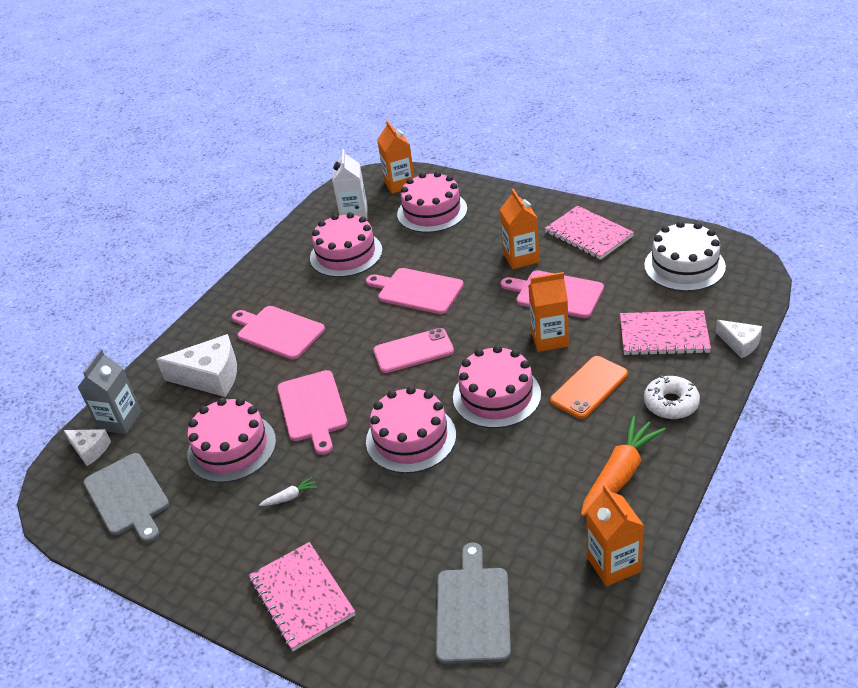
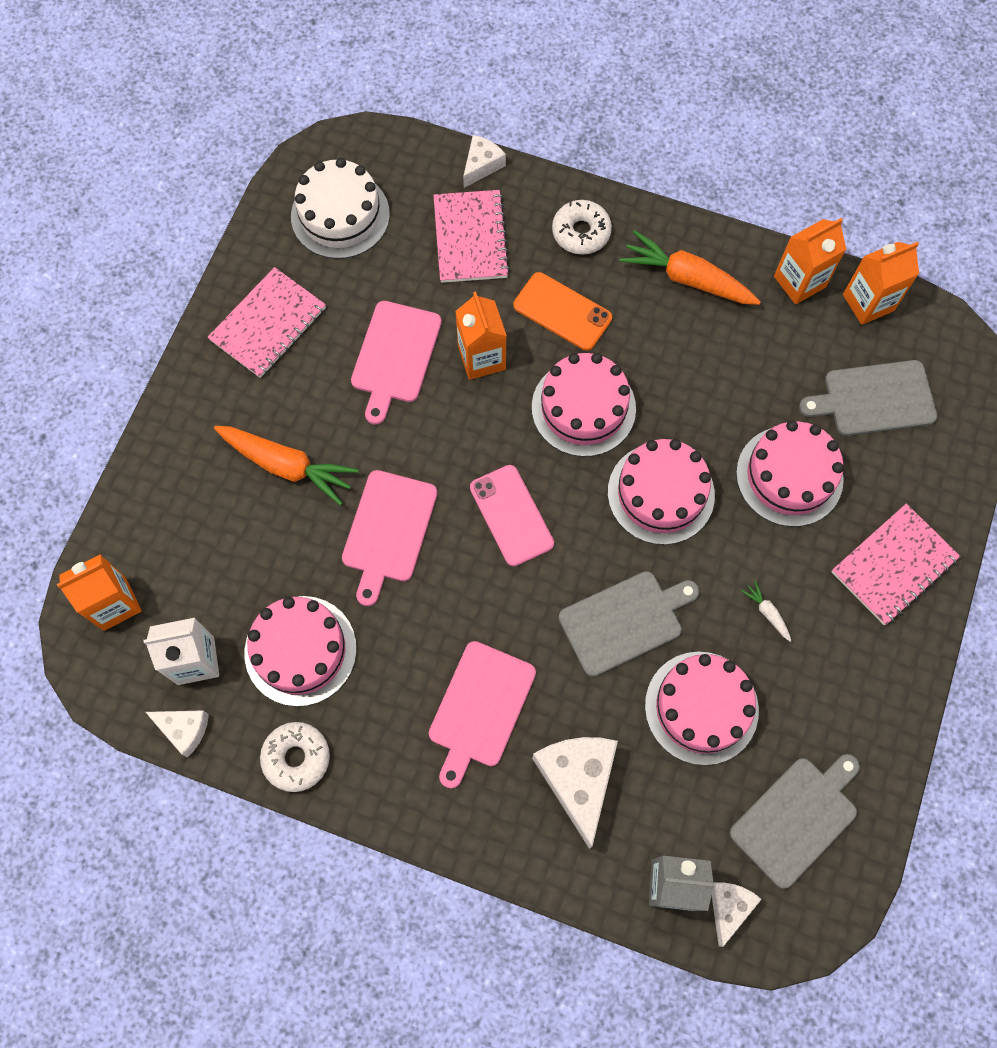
camera: 105 degrees left, 30 degrees up
(279, 254) = (296, 758): none -> white donut
(313, 408) = (624, 621): pink cutting board -> grey cutting board
(314, 212) = (184, 729): none -> white cheese
(432, 211) = (197, 540): pink cake -> pink cake (789, 476)
(476, 246) = (287, 466): none -> orange carrot
(521, 258) = (317, 404): orange carton -> orange carton (868, 302)

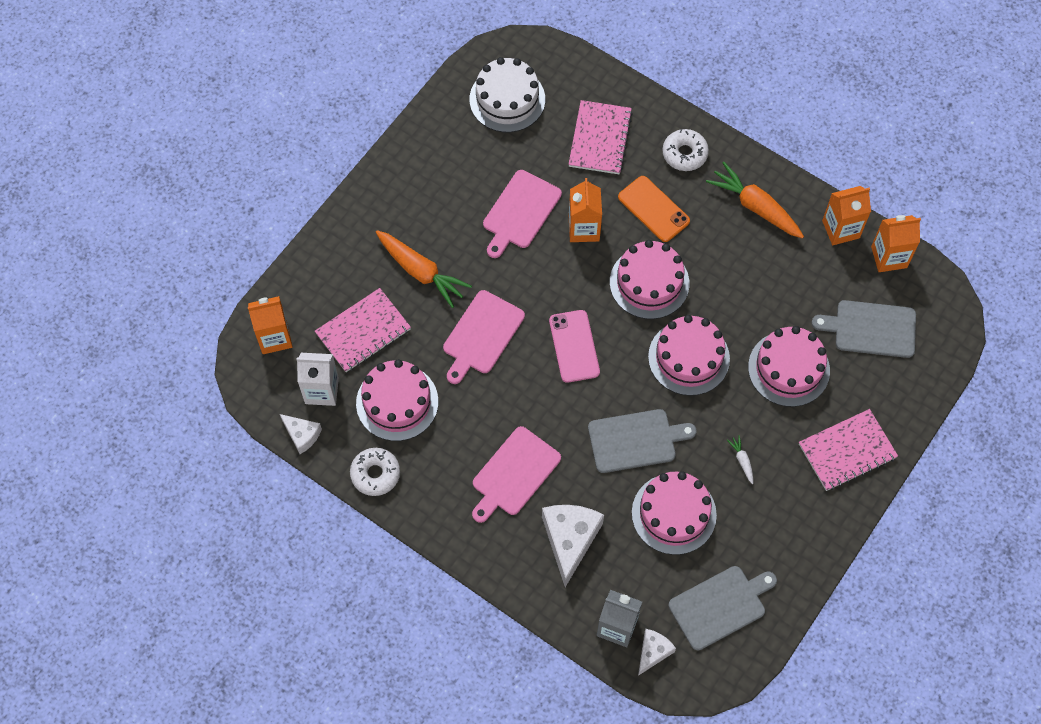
camera: 15 degrees right, 5 degrees down
(268, 324) = (433, 167): pink notebook -> pink notebook (363, 331)
(481, 165) = (623, 86): white cheese -> none

